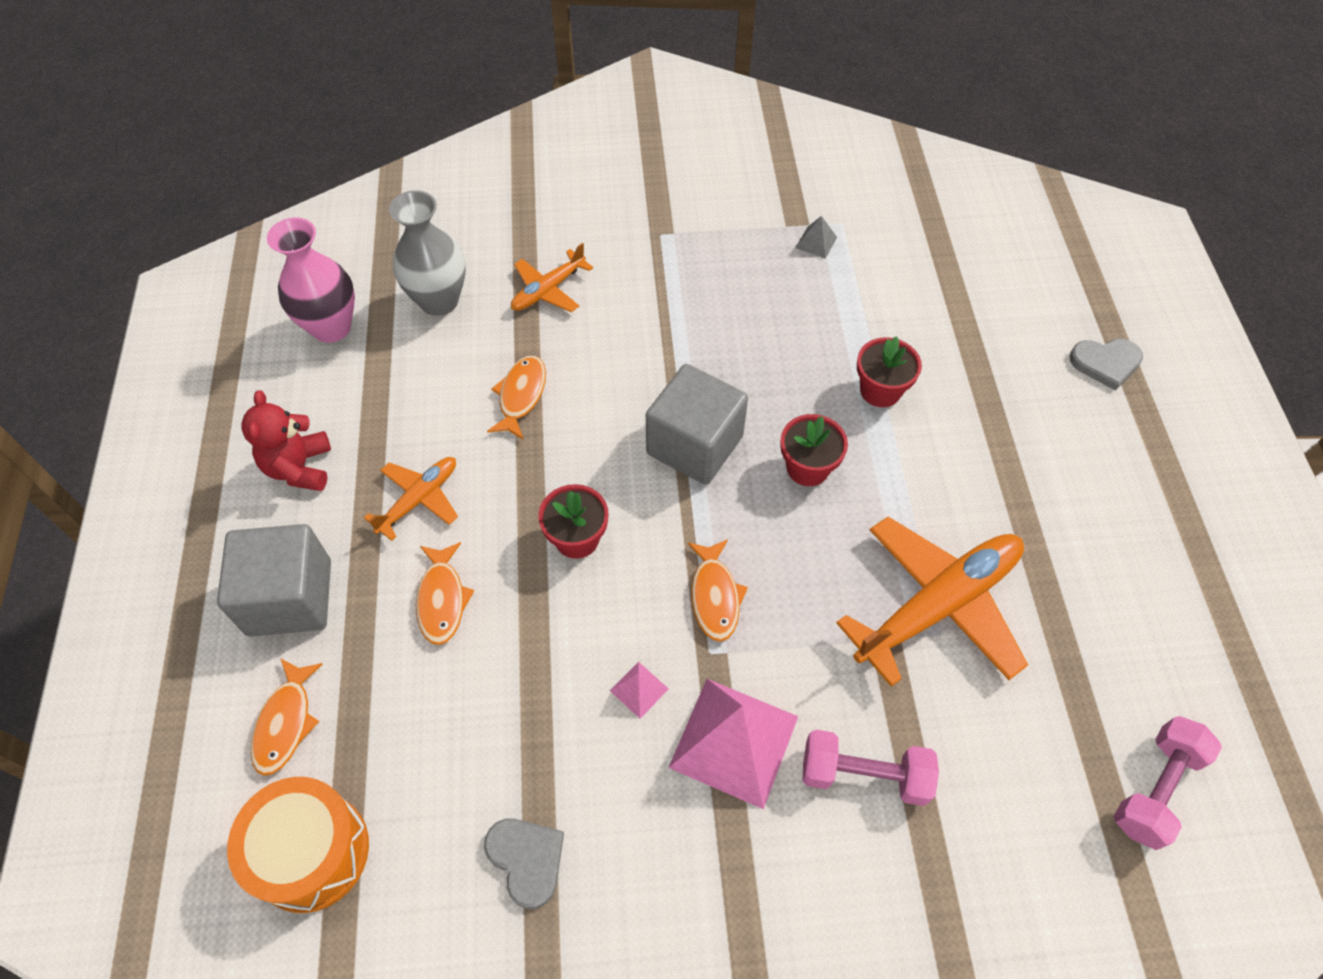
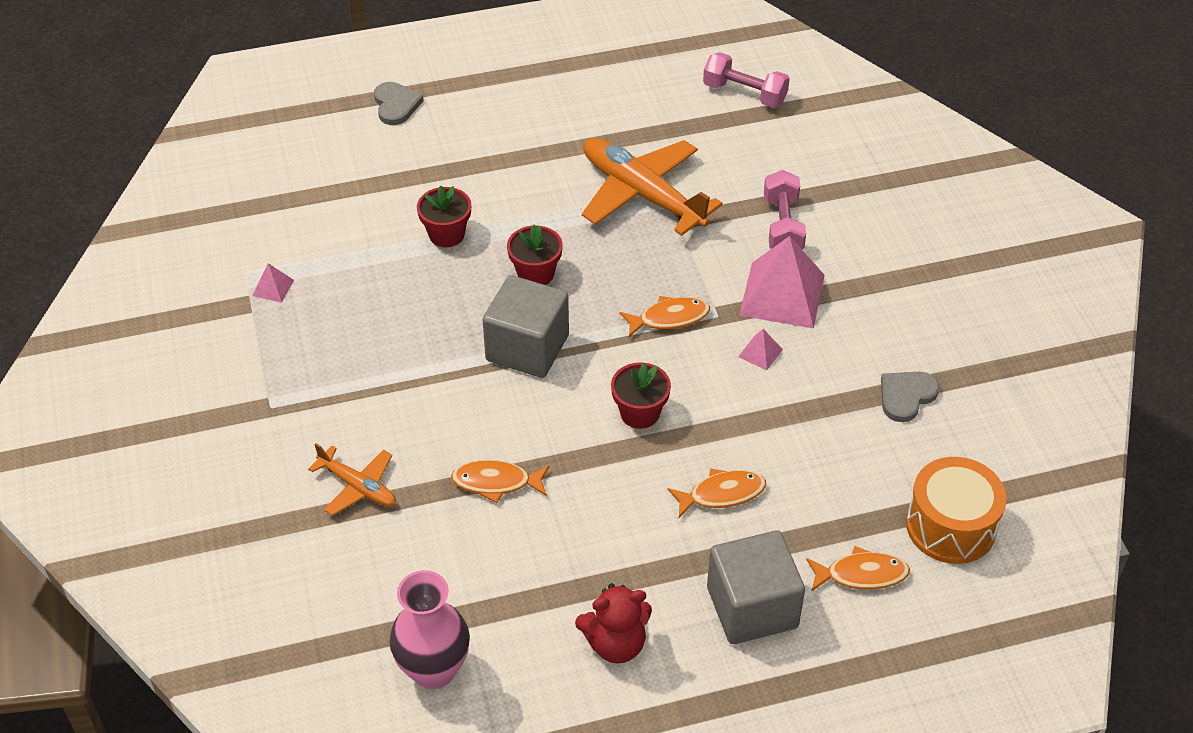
camera: 100 degrees left, 10 degrees down
(418, 500) = (628, 536): orange plane -> none
(439, 301) = (384, 579): grey vase -> none
(816, 242) = (273, 287): grey pyramid -> pink pyramid

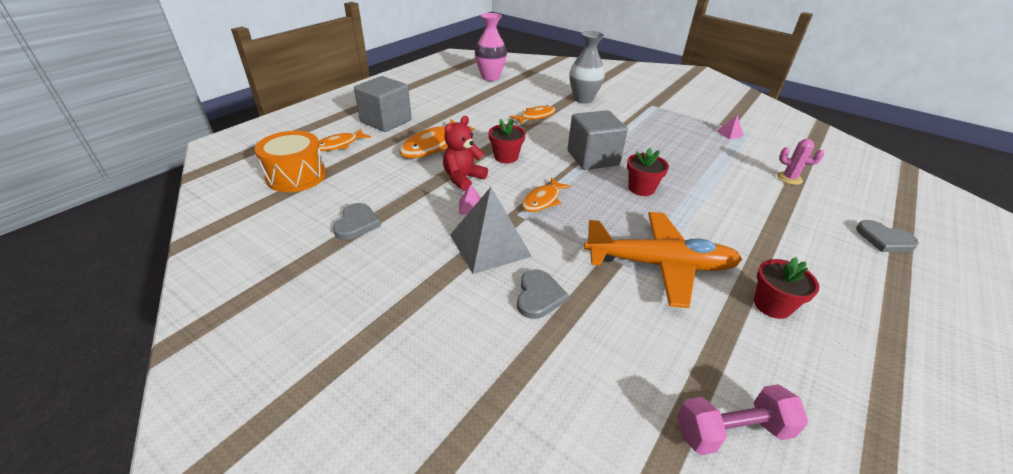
camera: 140 degrees right, 10 degrees down
(344, 195) = (789, 178): none -> pink cactus
(357, 486) = (583, 99): orange plane -> grey vase
(446, 234) = (713, 185): red flower pot -> red flower pot (772, 305)
(615, 644) = (434, 98): red teddy bear -> red teddy bear (463, 179)
(722, 494) = (433, 146): orange fish -> orange fish, size x1.57
(782, 226) = (539, 296): pink dumbbell -> grey heart
(782, 294) = (490, 245): pink pyramid -> grey pyramid

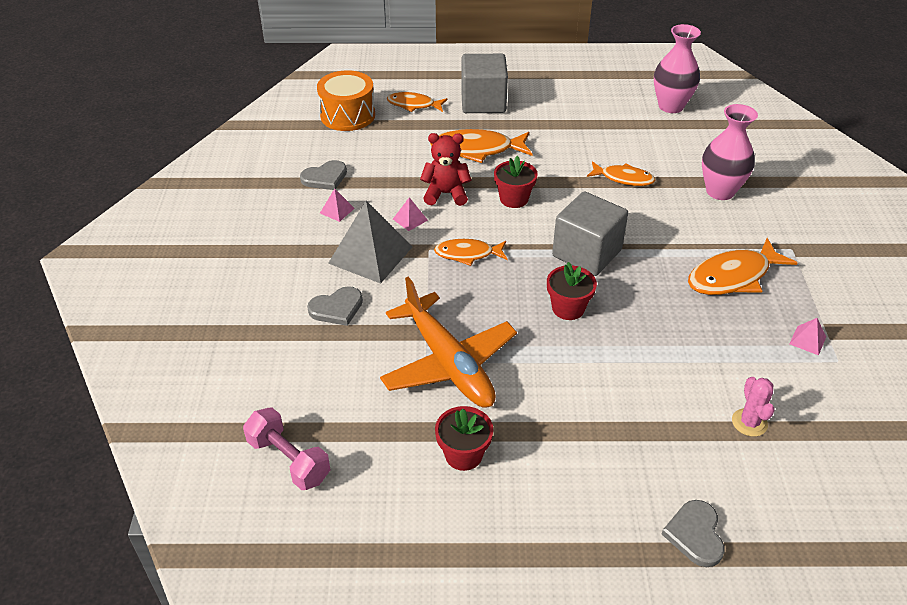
camera: 55 degrees right, 5 degrees up
(409, 237) = (337, 210): none -> pink pyramid
(583, 99) = (720, 191): grey vase -> pink vase
(660, 128) = (733, 277): none -> orange fish

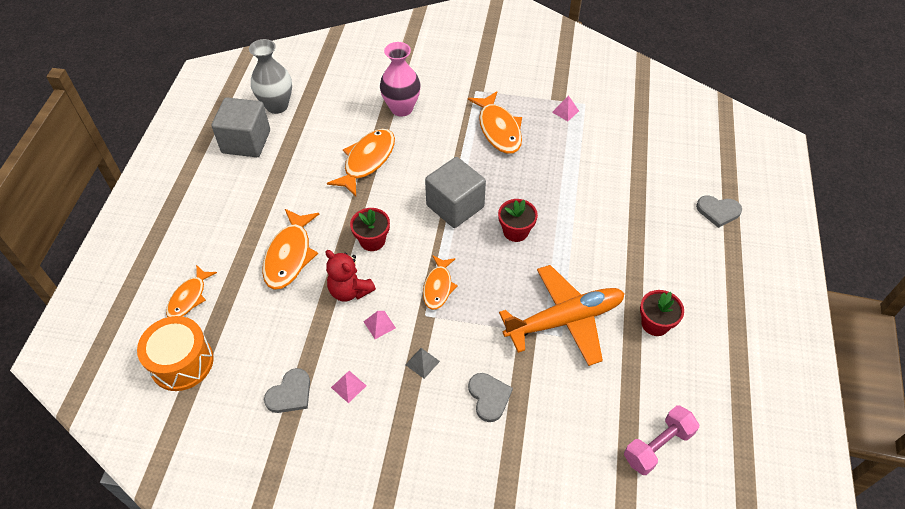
camera: 80 degrees left, 10 degrees up
(325, 178) = (290, 393): grey heart -> grey heart turned 60 degrees clockwise
(370, 255) = (422, 363): grey pyramid -> grey pyramid, size x0.43
(446, 194) = (350, 290): red teddy bear -> red teddy bear turned 60 degrees counterclockwise
(483, 102) = (211, 237): grey cube -> grey cube (246, 142)
(623, 178) = (367, 161): orange fish -> orange fish, size x1.57
(671, 106) = (277, 106): pink vase -> grey vase
(749, 422) = (633, 161): pink cactus -> none

